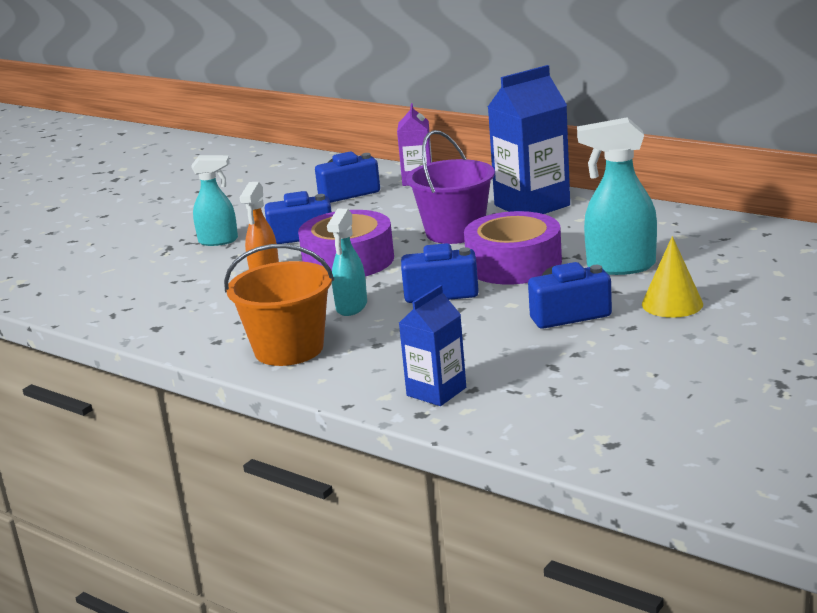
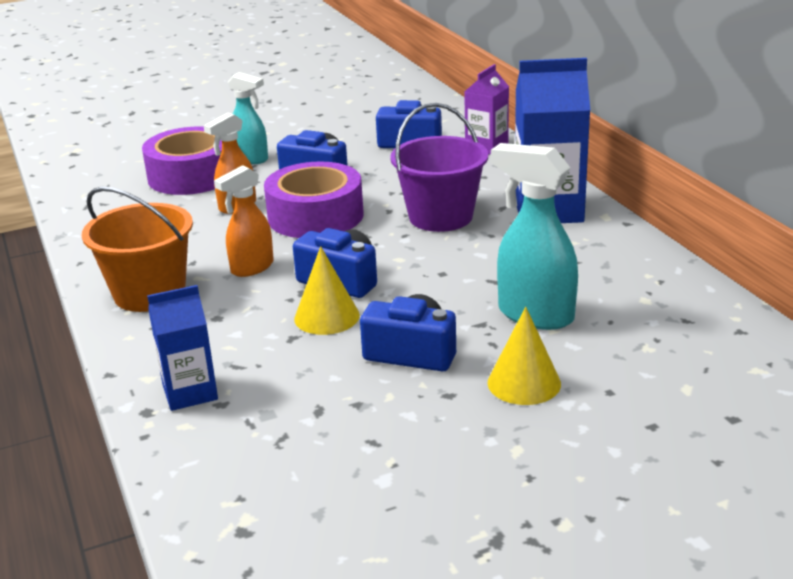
camera: 30 degrees right, 5 degrees up
(351, 307) = (251, 268): turquoise spray bottle -> orange spray bottle
(467, 315) = (327, 317): none -> yellow cone
(514, 264) = (442, 273): purple tape -> purple tape (192, 176)

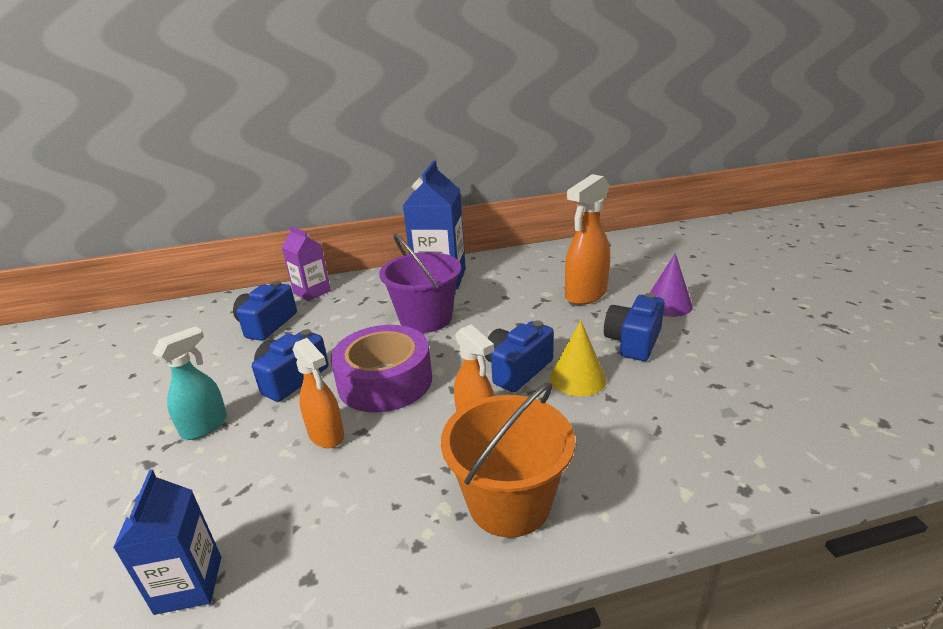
camera: 80 degrees left, 0 degrees up
(190, 392) = (706, 459): blue carton -> blue carton (189, 584)
(192, 176) = (206, 478): purple tape -> none
(524, 383) = (668, 304): yellow cone -> purple cone
(534, 315) = (585, 295): turquoise spray bottle -> orange spray bottle

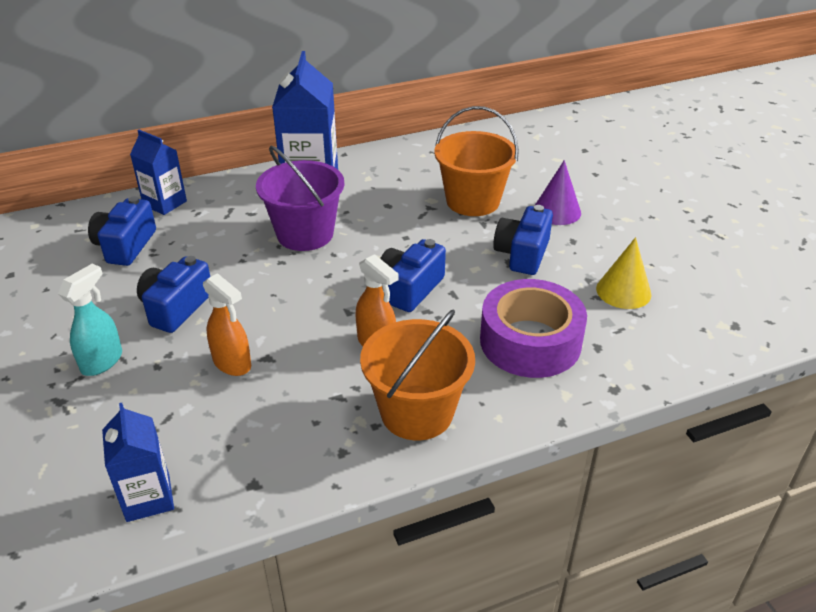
camera: 10 degrees left, 10 degrees up
(312, 292) = (165, 203): purple carton -> blue carton
(385, 381) = (277, 306): purple tape -> purple tape (530, 341)
(577, 378) = (469, 295): yellow cone -> yellow cone (623, 291)
(585, 295) = (473, 201): orange spray bottle -> orange bucket

